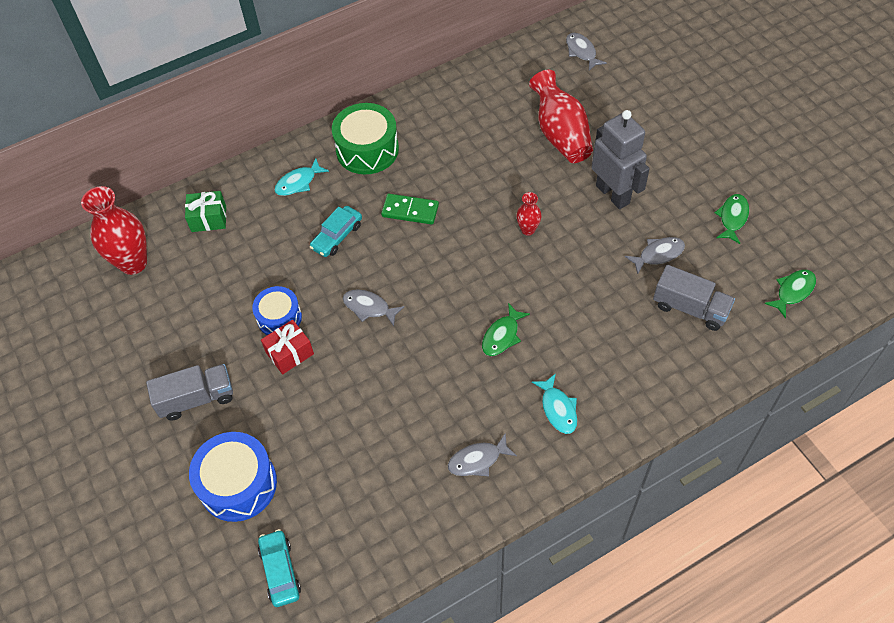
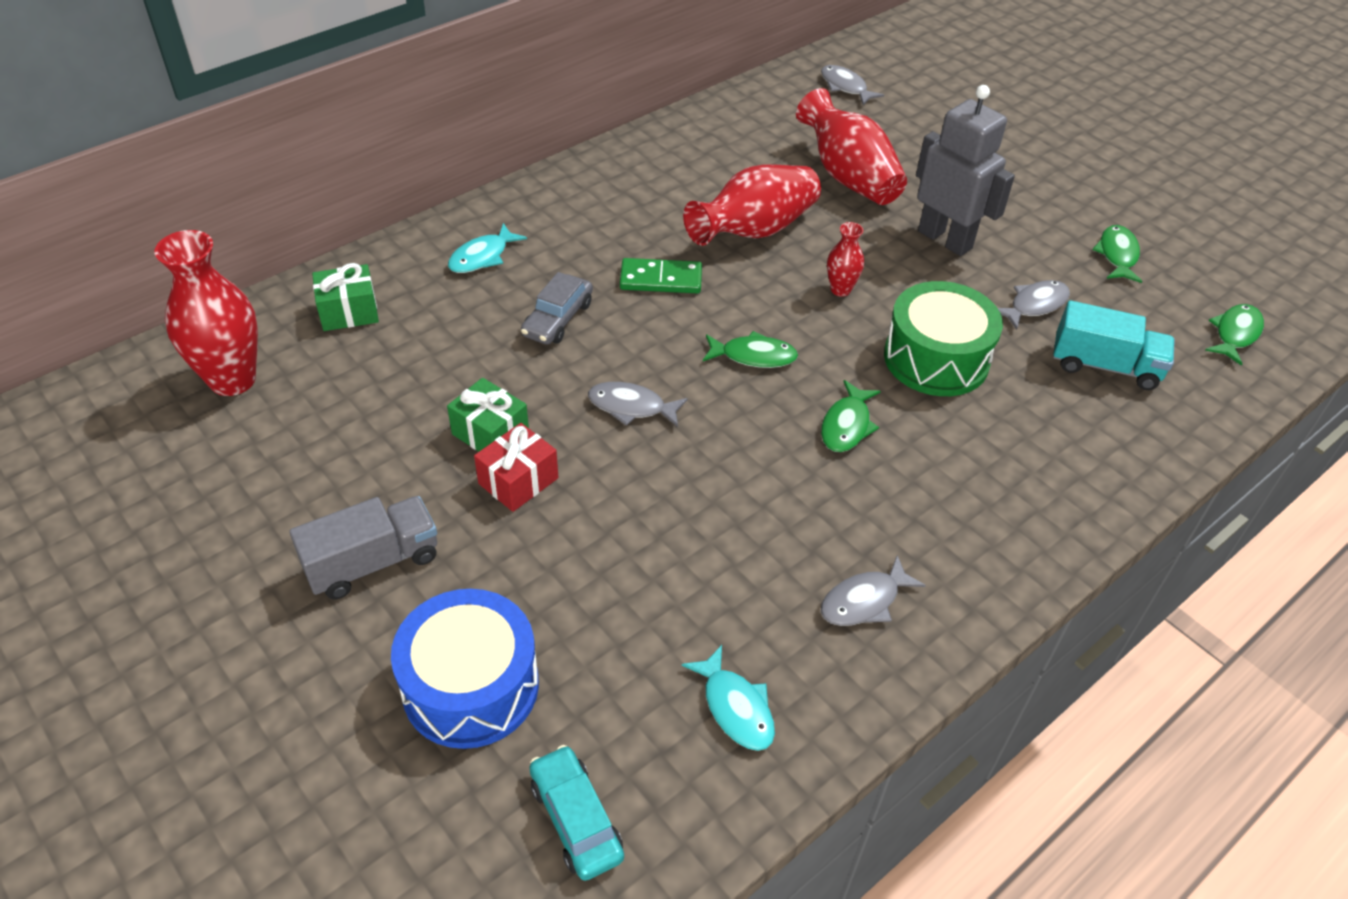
camera: 15 degrees left, 10 degrees down
(279, 318) = (490, 433): blue drum -> green gift
(337, 236) = (558, 319): turquoise car -> grey car
(367, 150) = (577, 211): green drum -> green drum (936, 358)
(456, 277) = (754, 356): none -> green fish
(482, 176) = (754, 230): none -> red vase
(558, 409) = (964, 515): turquoise fish -> turquoise fish (736, 708)
(690, 308) = (1105, 366): grey truck -> turquoise truck

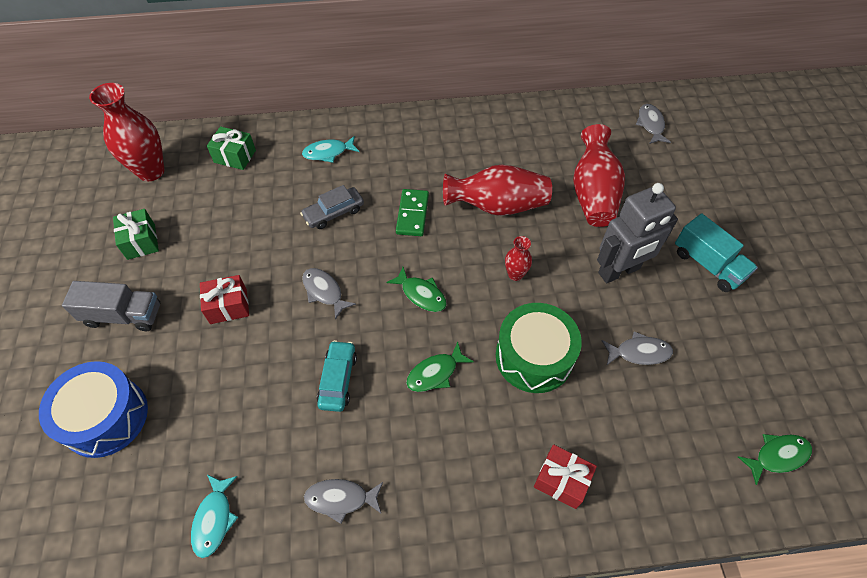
camera: 35 degrees right, 10 degrees up
(490, 433) = (239, 269): green gift -> green gift (141, 241)
(576, 819) = (86, 529): turquoise car -> turquoise car (338, 379)
(661, 279) = (412, 214): green domino -> green domino turned 60 degrees clockwise
(945, 239) = (619, 271): grey robot -> grey robot turned 75 degrees clockwise
(1071, 457) = (561, 481): none -> red gift
(1105, 366) = (649, 426): turquoise truck -> turquoise truck (708, 264)
(1117, 255) = (739, 344): green fish -> none

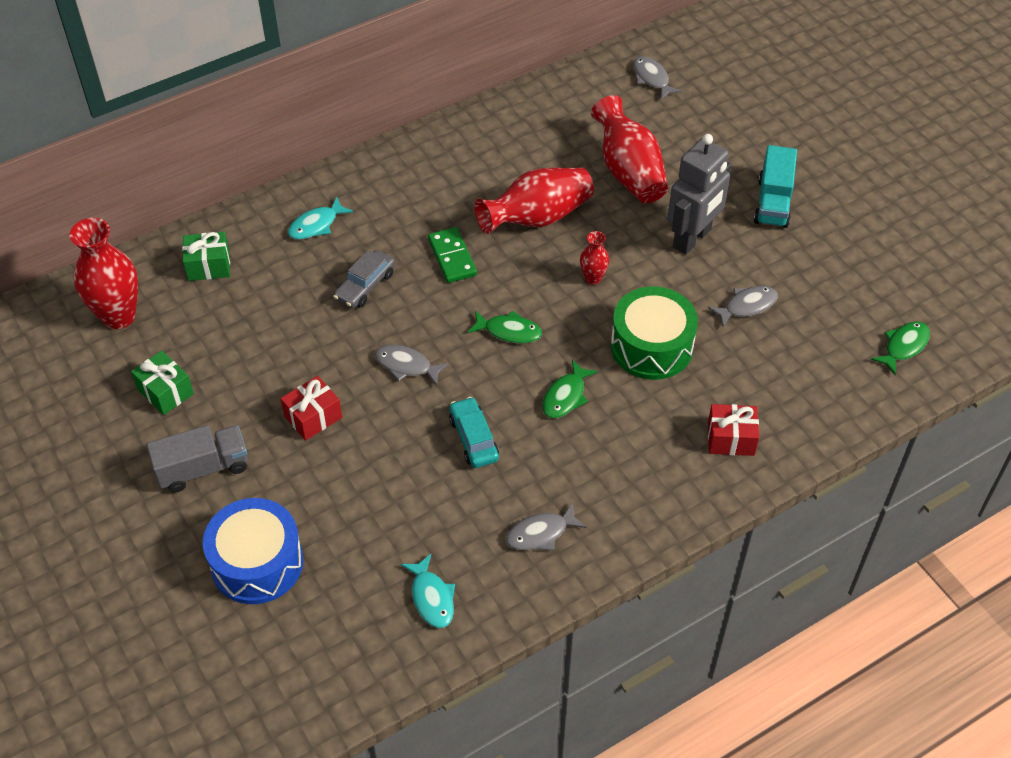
camera: 25 degrees left, 5 degrees down
(708, 264) = (773, 202): turquoise truck -> turquoise truck turned 75 degrees clockwise

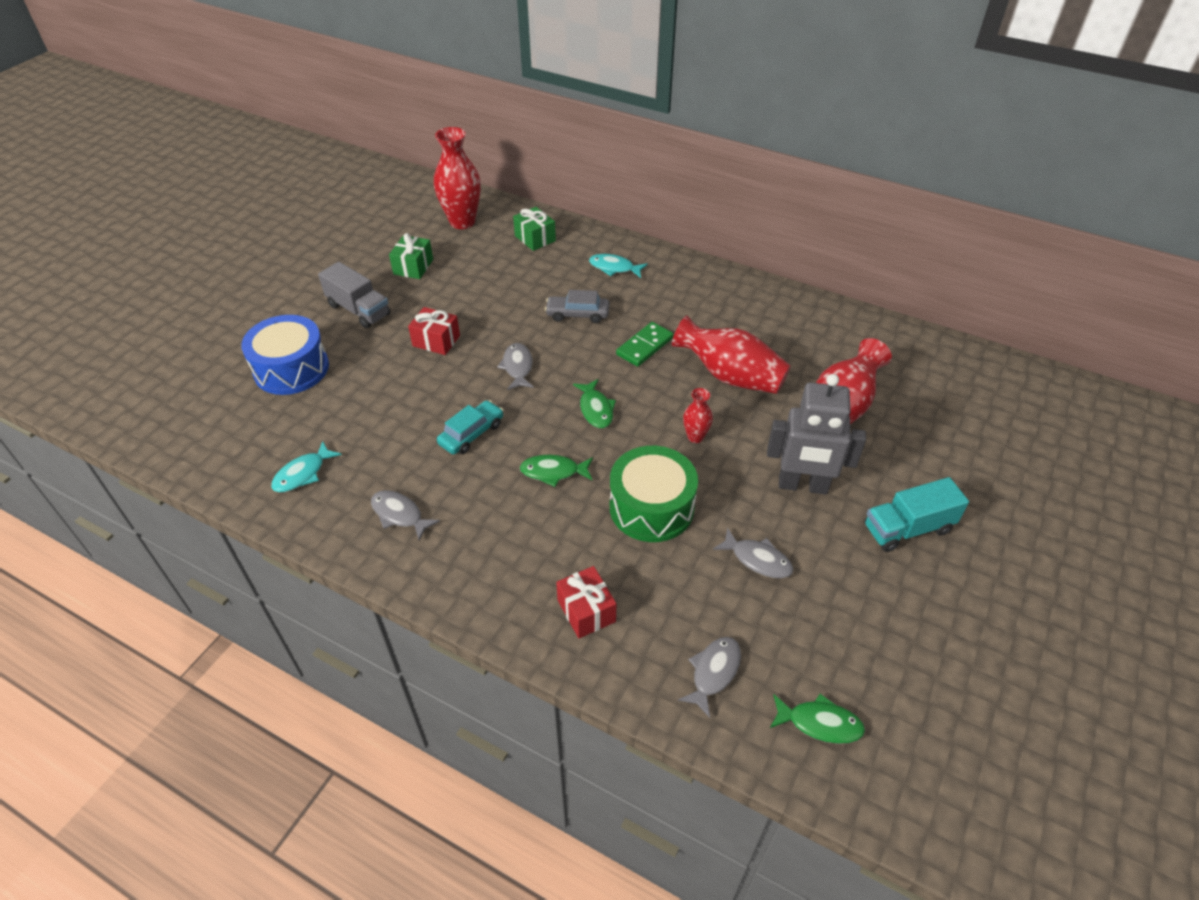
camera: 60 degrees right, 5 degrees down
(651, 78) = (964, 381): grey fish -> grey fish (713, 672)

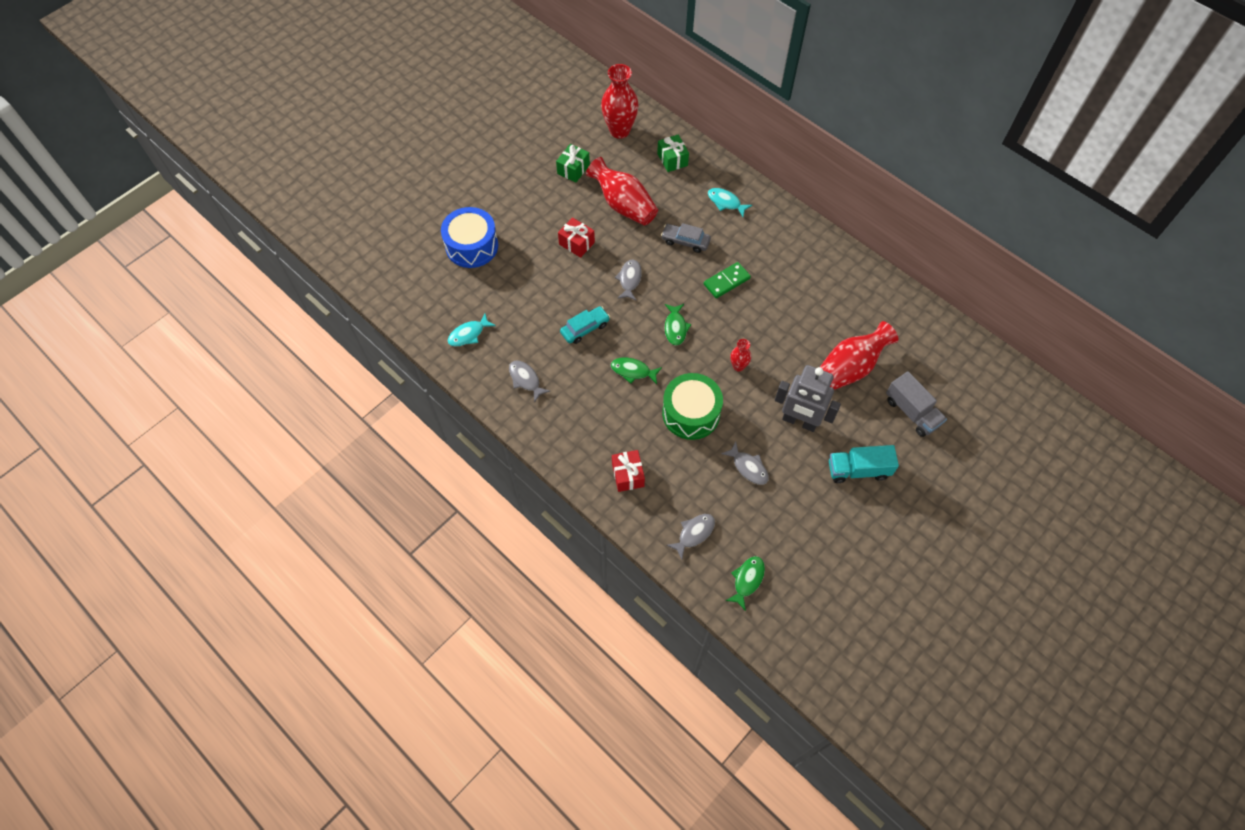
camera: 15 degrees right, 15 degrees up
(359, 310) = (526, 203): grey truck -> grey truck (911, 412)
(730, 376) = (781, 322): red vase -> red vase (623, 205)
(820, 723) = (747, 580): green fish -> green fish turned 90 degrees counterclockwise

